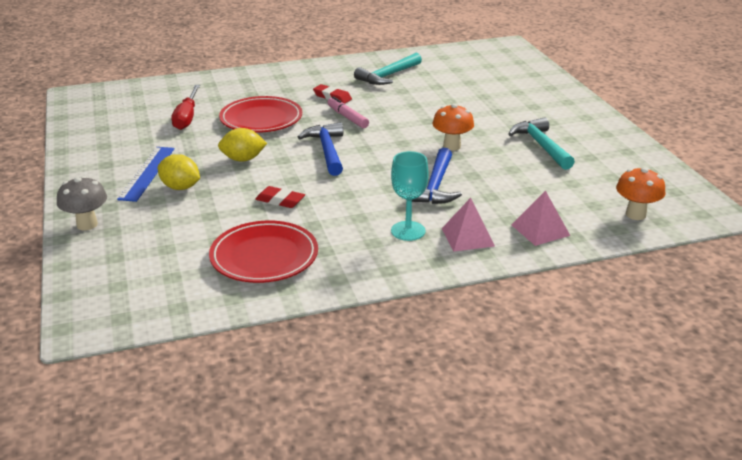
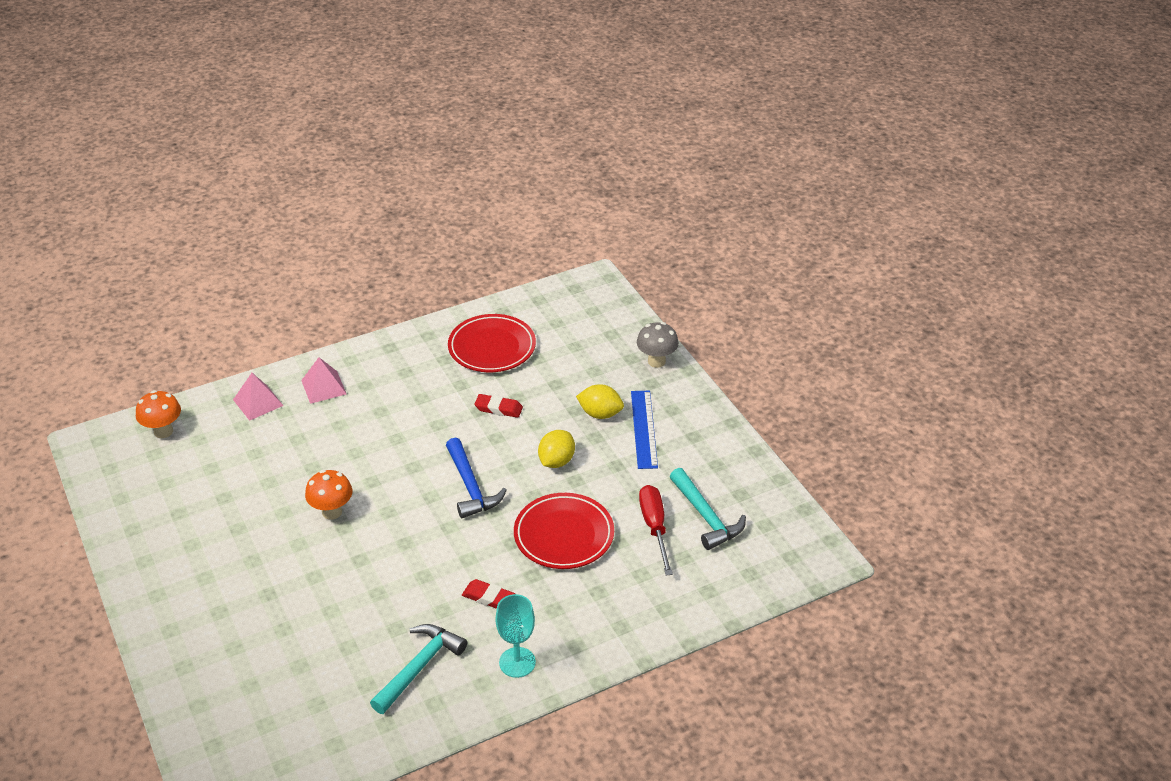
camera: 170 degrees right, 10 degrees up
(243, 159) = (556, 461): yellow lemon -> yellow lemon turned 45 degrees counterclockwise
(347, 117) = (460, 553): pink marker -> none
(408, 231) = (376, 387): turquoise goblet -> turquoise goblet (517, 662)
(435, 186) = (351, 446): blue hammer -> none
(541, 146) = (228, 526): turquoise hammer -> turquoise hammer (706, 516)

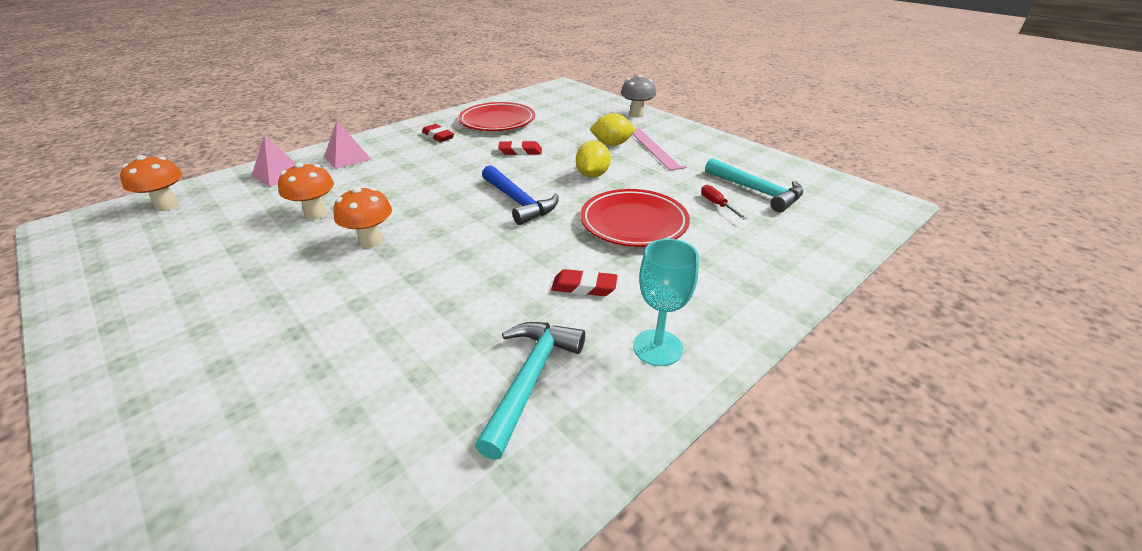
camera: 15 degrees left, 5 degrees down
(289, 468) = (316, 214): none -> orange mushroom
(421, 365) = (438, 136): none -> red eraser
(644, 429) = (655, 148): blue ruler -> pink ruler
(654, 527) = (717, 204): red screwdriver -> red screwdriver, size x0.56

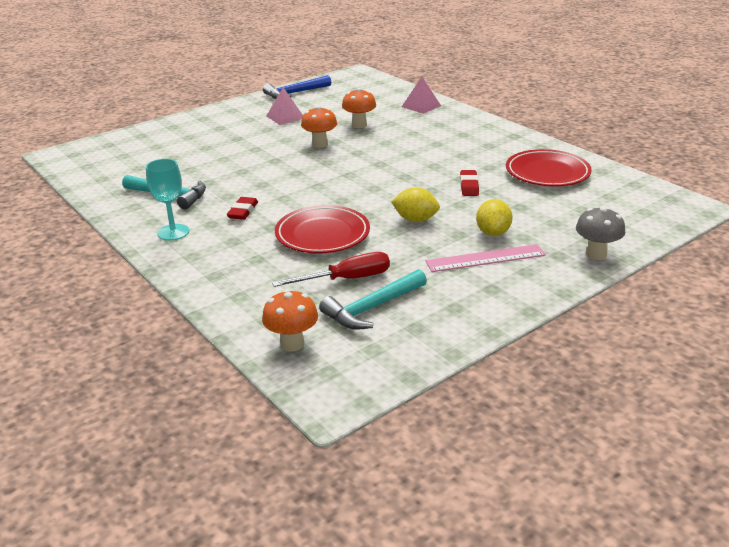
camera: 95 degrees right, 5 degrees down
(167, 206) = (377, 87): orange mushroom -> orange mushroom (292, 344)
(347, 157) = (451, 122): pink pyramid -> pink pyramid (285, 117)
(438, 136) = (501, 149): red eraser -> none
(518, 202) = (367, 188): blue hammer -> blue hammer (295, 93)
(717, 204) = (347, 279): red screwdriver -> red screwdriver, size x1.78

